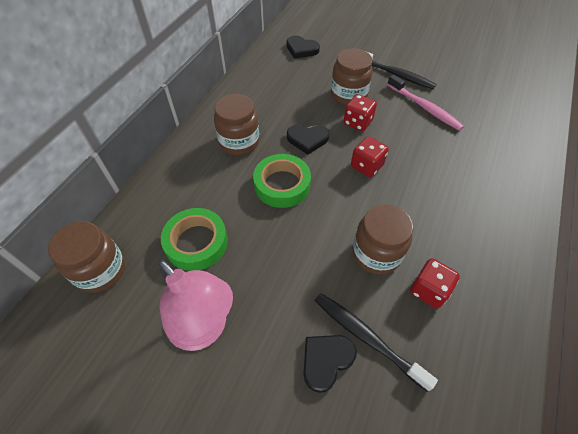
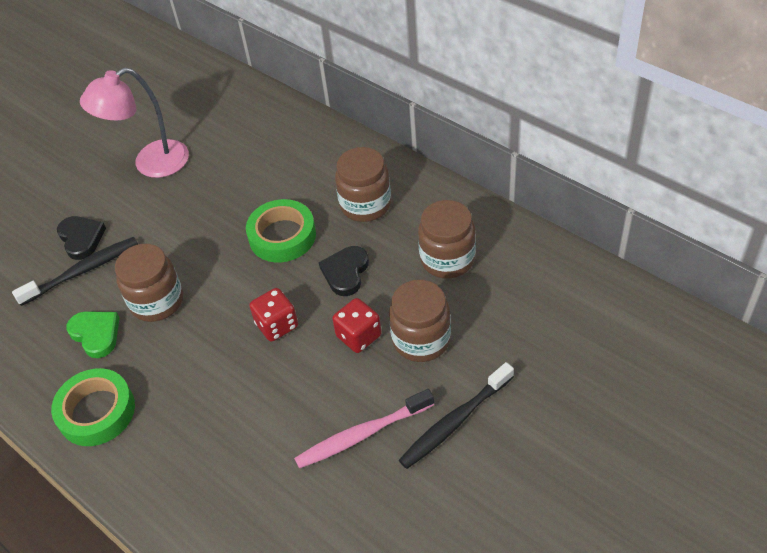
camera: 110 degrees right, 5 degrees down
(100, 270) = (240, 100): brown jar -> brown jar (447, 259)
(196, 242) = (239, 162): green tape -> green tape (96, 412)
(301, 49) = (555, 301): black heart -> none
(429, 290) = (96, 334): red dice -> green heart

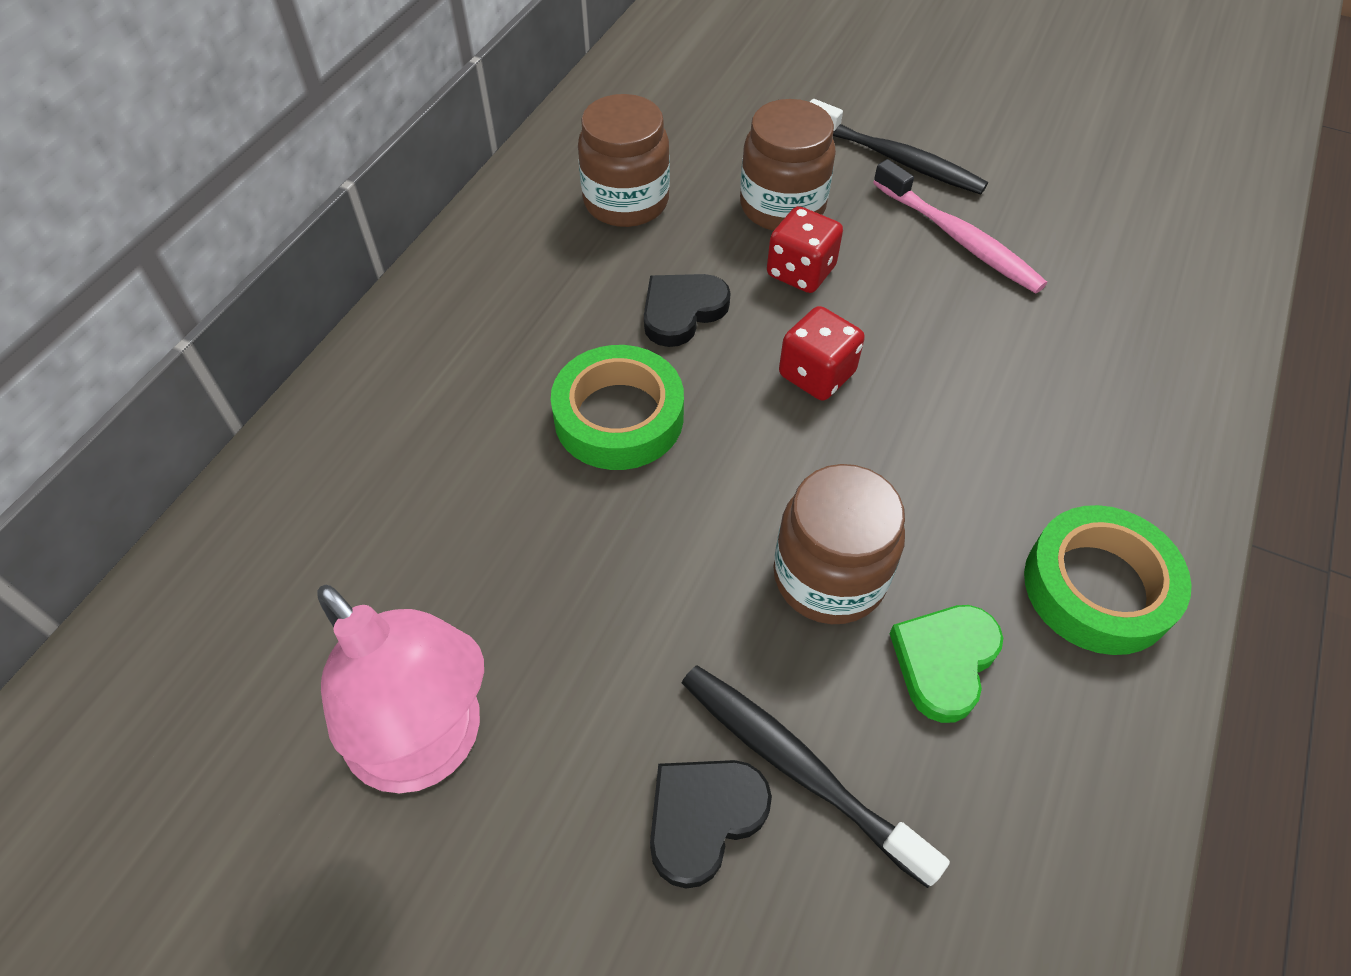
camera: 110 degrees left, 5 degrees up
(345, 272) = (682, 311): black heart -> black heart turned 135 degrees clockwise
(365, 204) = (523, 316): brown jar -> none

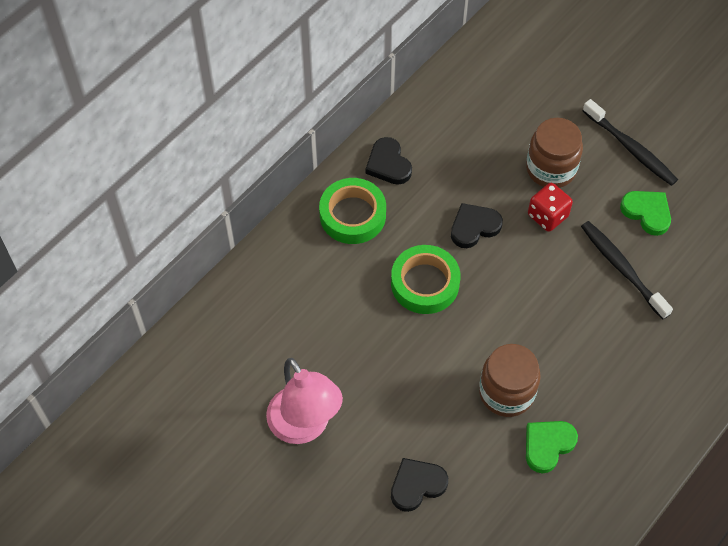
camera: 15 degrees right, 5 degrees up
(509, 247) = (388, 164): none -> black heart
(626, 202) = (461, 146): brown jar -> none
(798, 767) = (464, 475): black toothbrush -> black toothbrush (622, 269)
(816, 374) = (536, 282): red dice -> none
(958, 238) = (647, 213): pink toothbrush -> green heart
(1098, 587) = (637, 429): green tape -> green tape (352, 215)

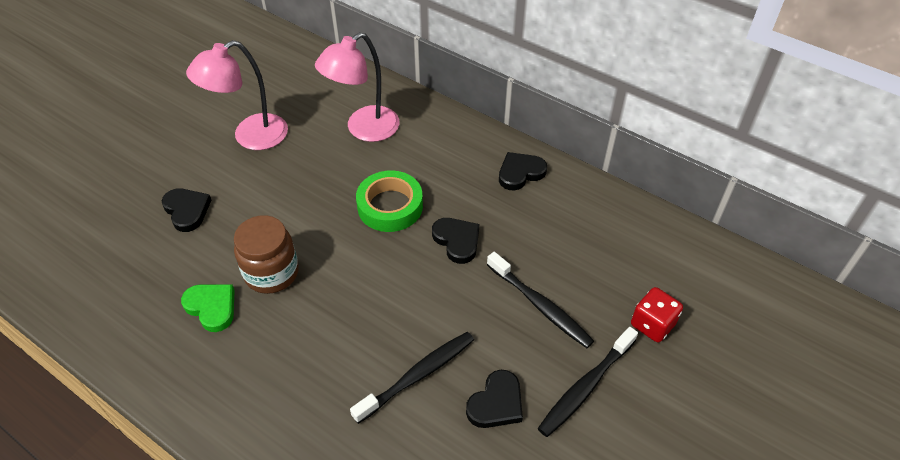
camera: 85 degrees right, 10 degrees down
(306, 306) = (364, 129): none -> pink lamp
(352, 215) = (459, 152): green tape -> none
(547, 216) = (479, 303): red dice -> red dice (652, 324)
(551, 169) = (540, 305): brown jar -> black toothbrush
(647, 213) = (496, 403): green heart -> black heart

